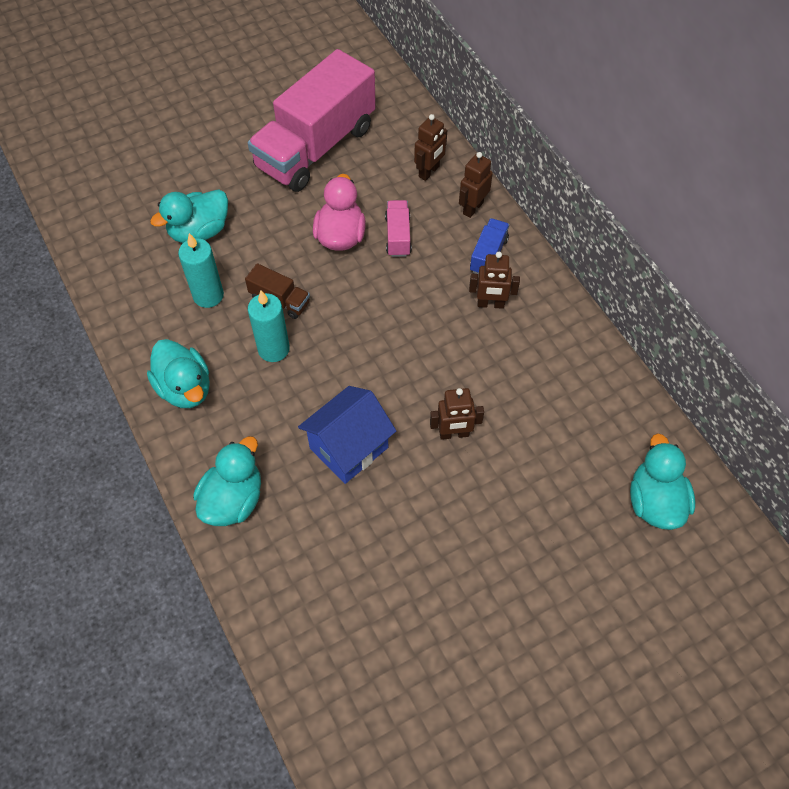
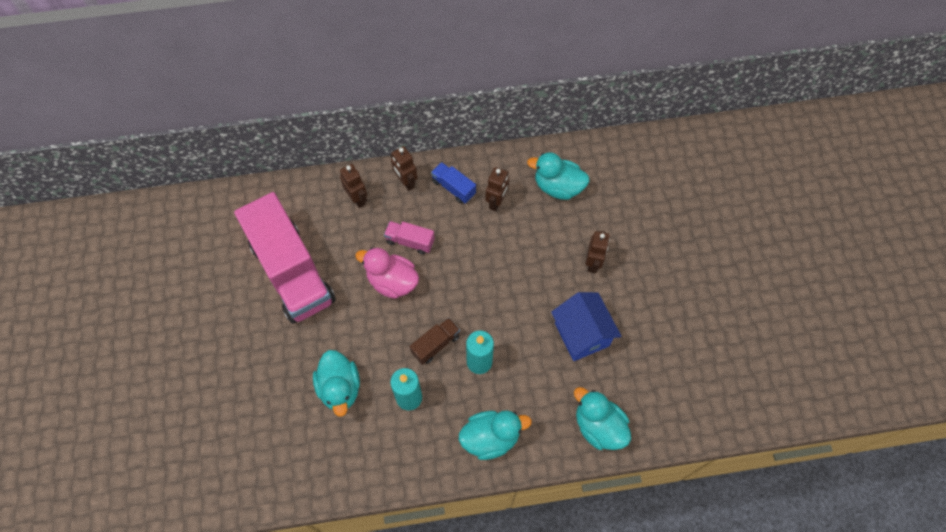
camera: 70 degrees left, 5 degrees up
(654, 501) = (677, 166): turquoise duck -> turquoise duck (558, 187)

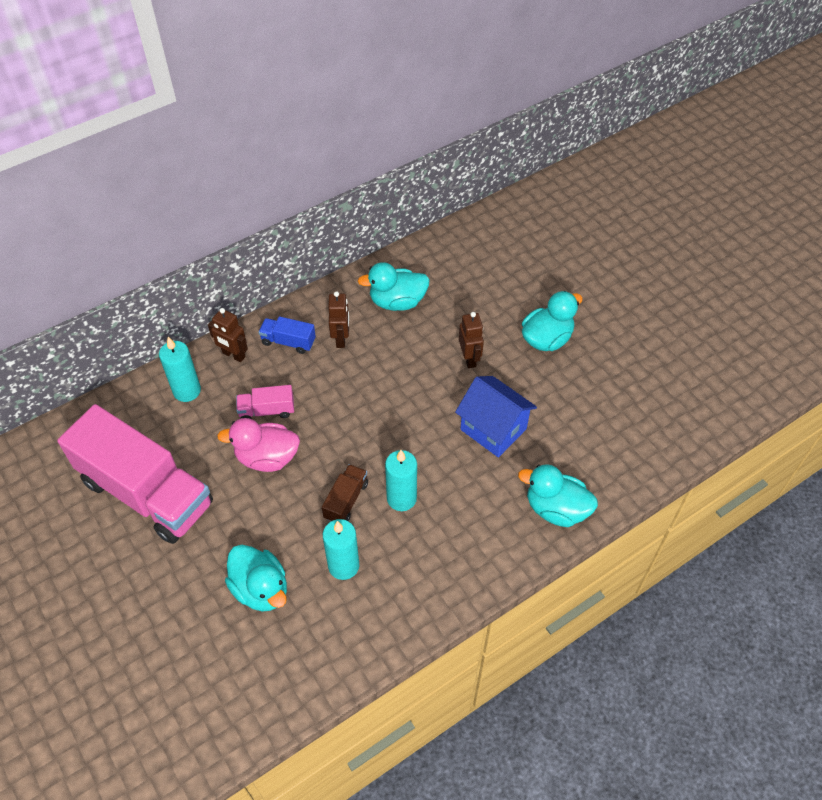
camera: 25 degrees left, 10 degrees down
(357, 199) = (187, 391): brown robot -> turquoise candle
(491, 438) = (452, 568): turquoise duck -> turquoise duck (546, 339)

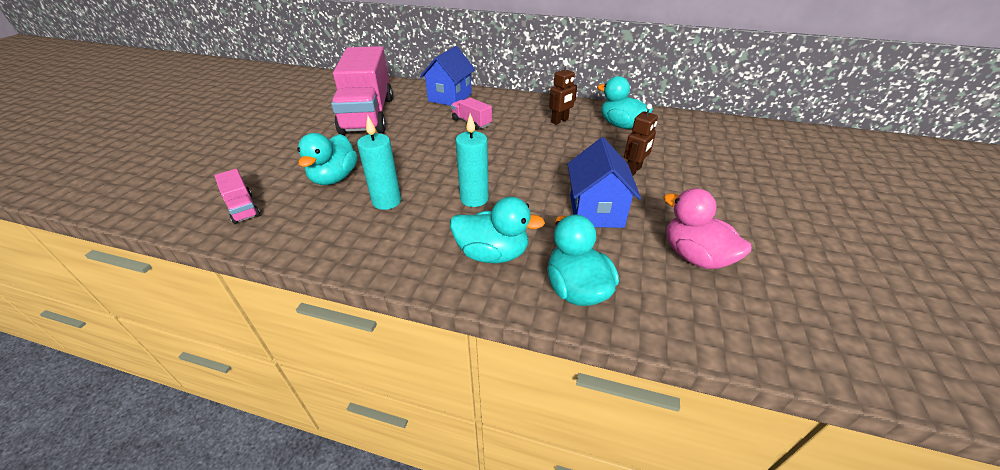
camera: 50 degrees right, 15 degrees down
(187, 391) = (450, 97): turquoise candle -> blue house
(233, 355) = (493, 98): brown robot -> none
(243, 689) = (243, 208): none -> pink truck
(267, 457) = (438, 137): pink duck -> pink duck (694, 256)
(288, 342) = (528, 108): blue truck -> none
(346, 500) = (442, 177): brown truck -> none
(546, 339) = (717, 196): turquoise duck -> turquoise duck (492, 254)

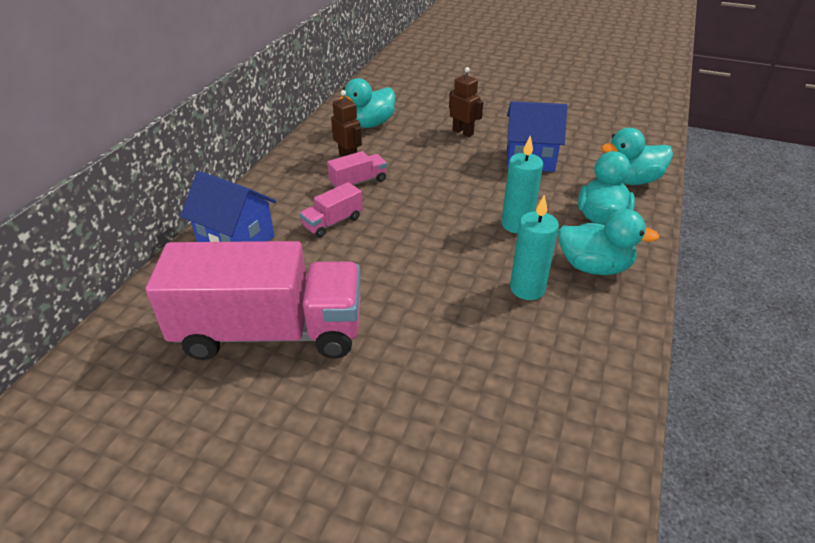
camera: 85 degrees left, 0 degrees up
(243, 208) = (558, 436): pink truck -> pink truck (358, 182)
(334, 178) = (475, 344): turquoise duck -> turquoise duck (594, 267)
(694, 256) = (581, 129): pink duck -> none

